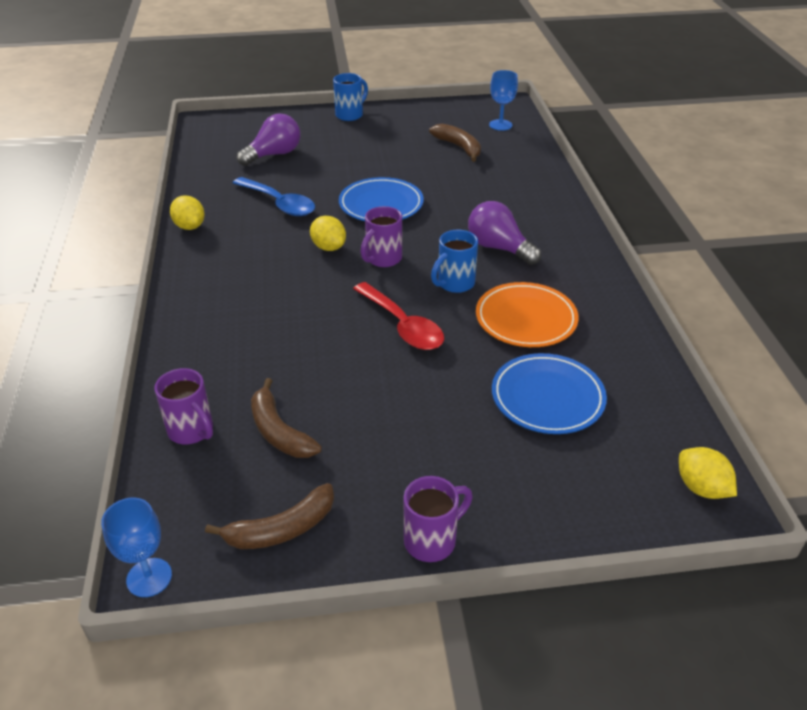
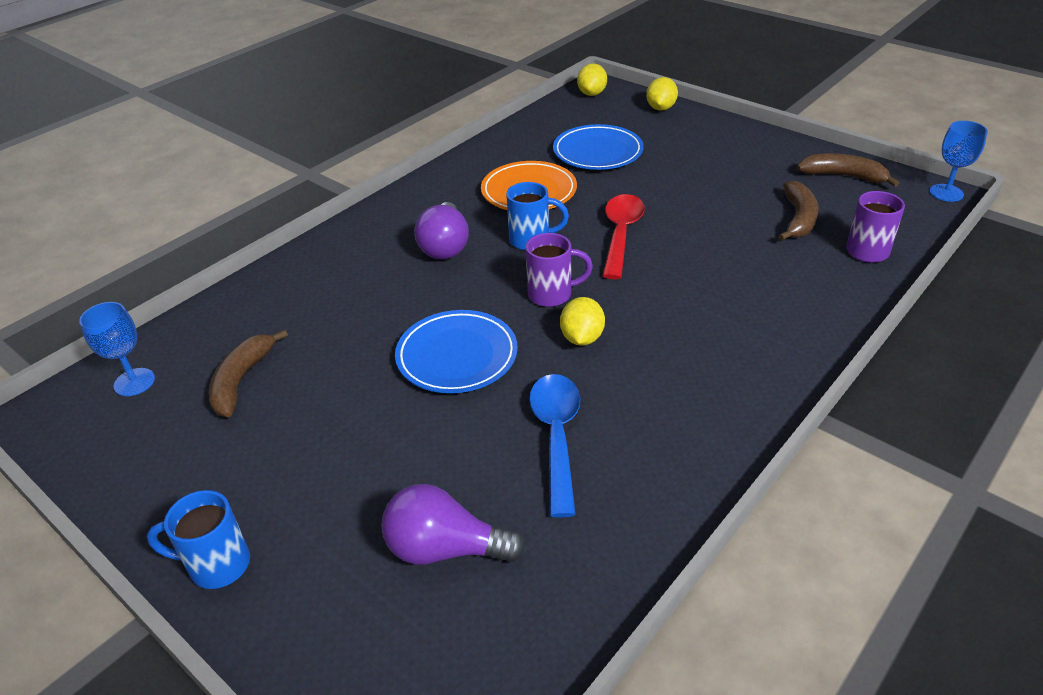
camera: 130 degrees left, 0 degrees up
(190, 226) = (703, 473): yellow lemon -> yellow lemon (660, 108)
(432, 540) = (759, 137): purple mug -> none

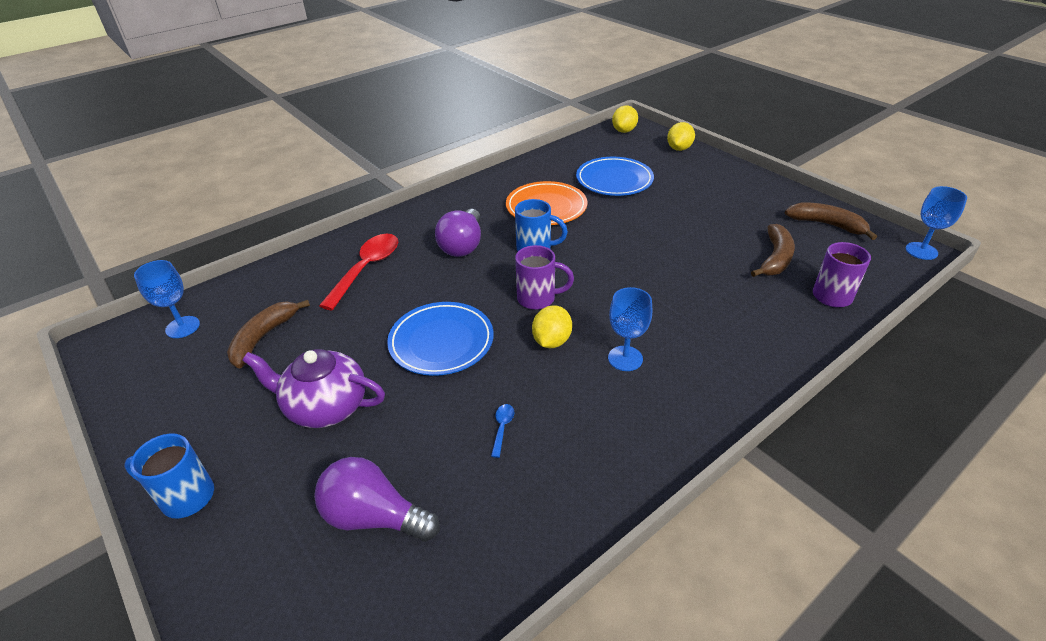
camera: 10 degrees right, 0 degrees up
(346, 444) = (325, 407): none -> purple teapot
(556, 436) = (502, 428): blue spoon -> blue spoon, size x0.41
(620, 234) = (613, 253): red spoon -> red spoon (366, 269)
(668, 345) = (625, 358): none -> blue goblet

